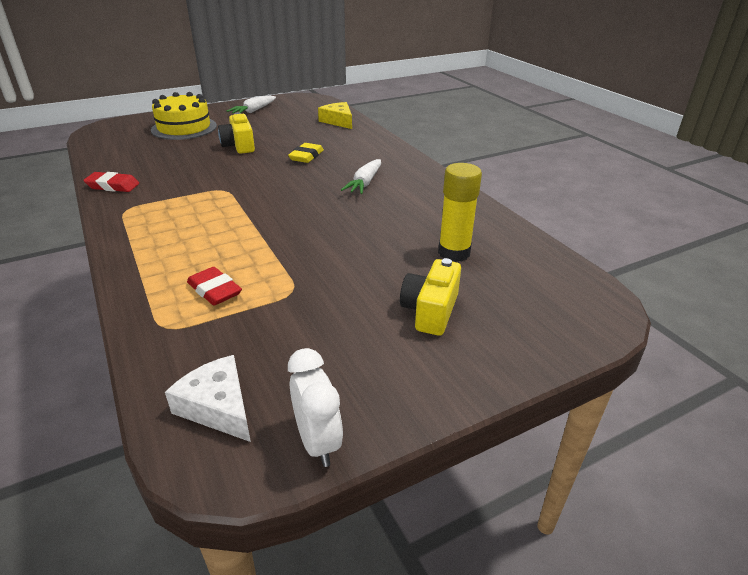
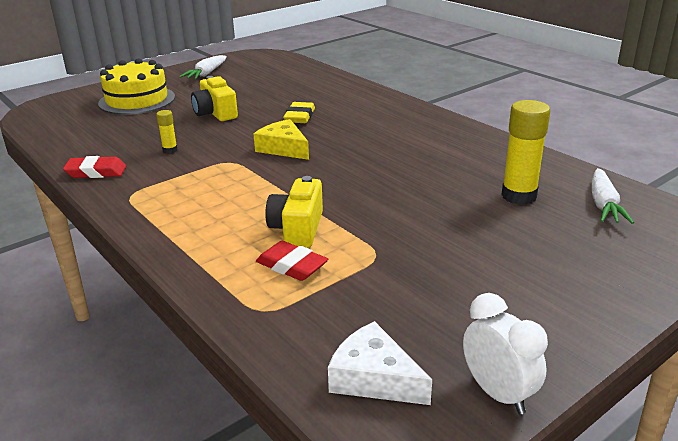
camera: 10 degrees left, 5 degrees down
(182, 174) = (170, 150): none -> yellow glue stick
(338, 121) = (310, 76): yellow cheese -> yellow cheese (283, 148)
(364, 183) = (382, 138): white carrot -> white carrot (603, 205)
(430, 311) = (530, 255): yellow camera -> yellow camera (297, 229)

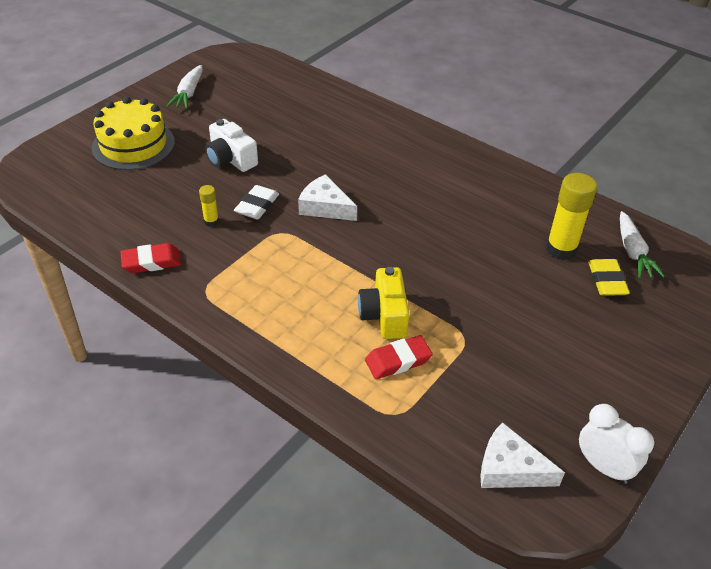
camera: 15 degrees left, 15 degrees up
(215, 113) = (230, 159): yellow camera -> white camera
(219, 143) = (257, 206): none -> white eraser
(283, 148) = (325, 207): yellow cheese -> white cheese
(292, 266) = (398, 360): red eraser -> red eraser turned 45 degrees counterclockwise
(299, 117) = (321, 157): yellow eraser -> yellow eraser (607, 281)

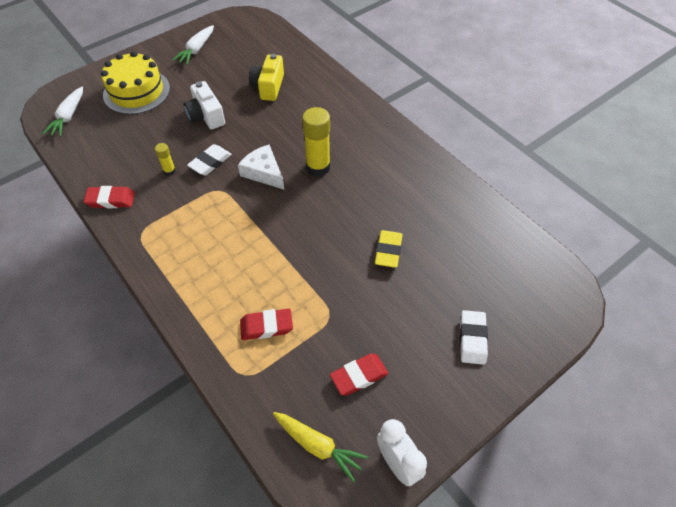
camera: 15 degrees right, 10 degrees up
(384, 315) = (272, 282): yellow camera -> yellow camera (268, 87)
(510, 468) = (318, 446): white cheese -> yellow carrot
(523, 390) = (359, 376): none -> red eraser
(561, 249) = (446, 247): yellow glue stick -> yellow glue stick (318, 167)
(607, 281) = (474, 285): yellow eraser -> yellow eraser (388, 251)
(627, 332) = (472, 339): none -> white eraser
(632, 252) = (510, 261): white carrot -> white carrot (68, 117)

